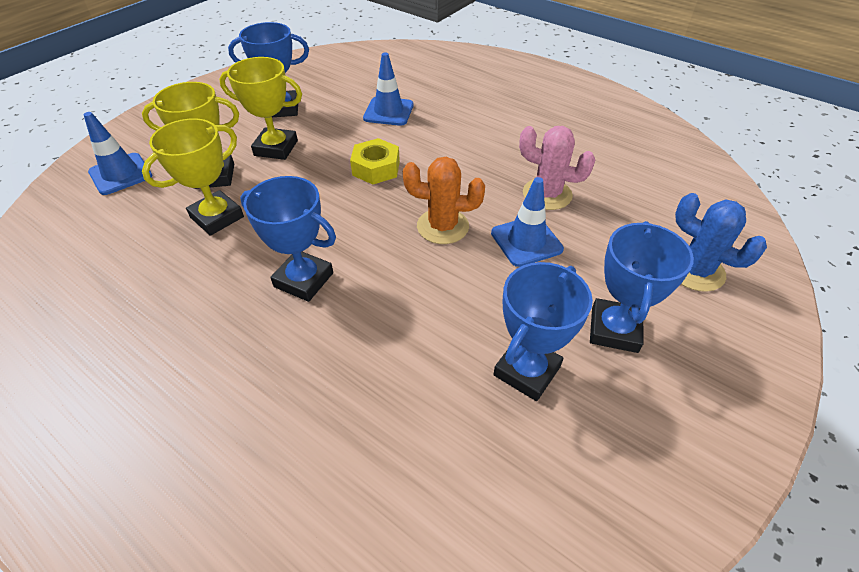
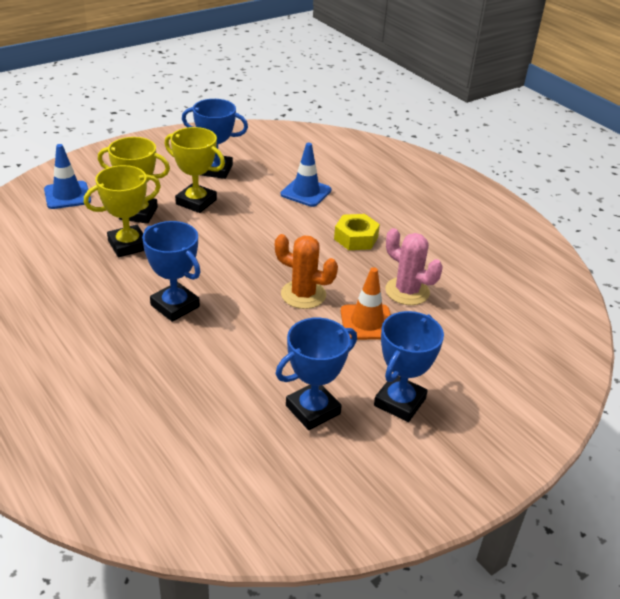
camera: 15 degrees right, 10 degrees down
(376, 168) = (271, 237): yellow nut -> yellow nut (356, 238)
(526, 241) = (367, 322): blue traffic cone -> orange traffic cone
(695, 270) = (498, 380): blue cactus -> none

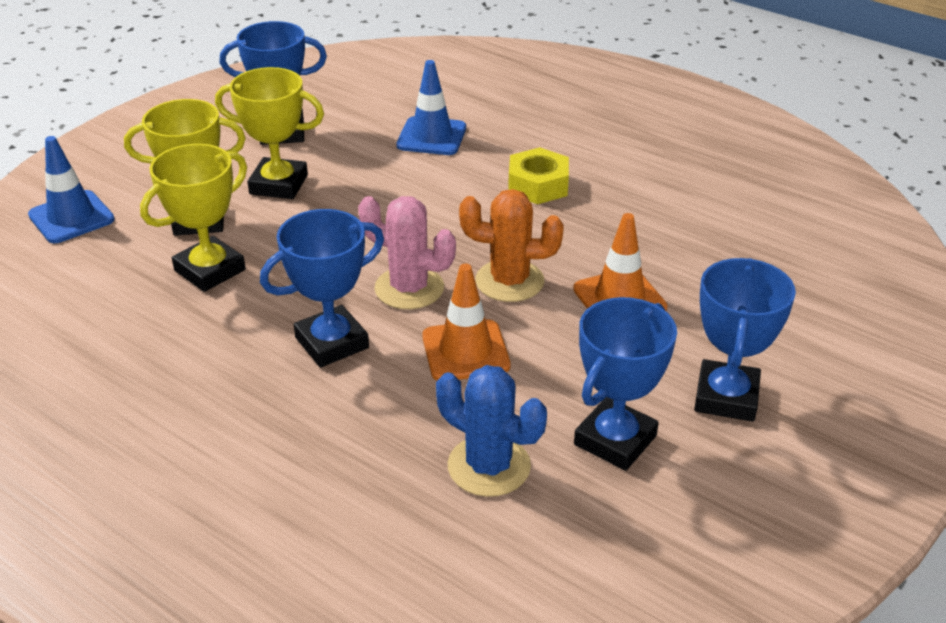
camera: 15 degrees left, 0 degrees up
(175, 306) = (332, 343): blue trophy -> blue trophy turned 60 degrees counterclockwise
(226, 404) = (489, 466): none -> blue cactus
(252, 331) = (465, 351): none -> orange traffic cone
(407, 291) = (649, 242): pink cactus -> pink cactus (409, 288)

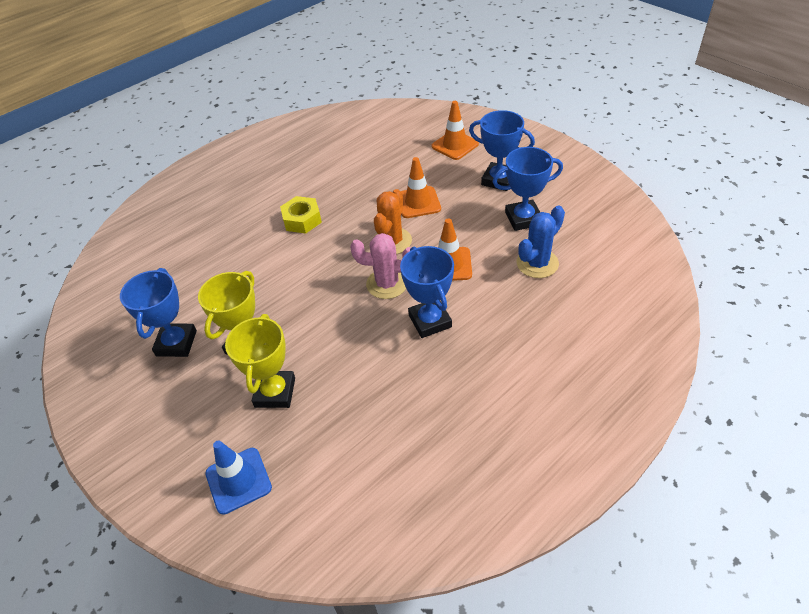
camera: 75 degrees left, 10 degrees up
(210, 270) = (339, 384): yellow trophy -> none
(409, 288) = (387, 284): pink cactus -> pink cactus turned 60 degrees clockwise
(431, 137) = (224, 262): blue traffic cone -> none
(615, 440) = (523, 219): blue trophy -> blue trophy turned 60 degrees counterclockwise
(815, 327) = (455, 145): none -> orange traffic cone

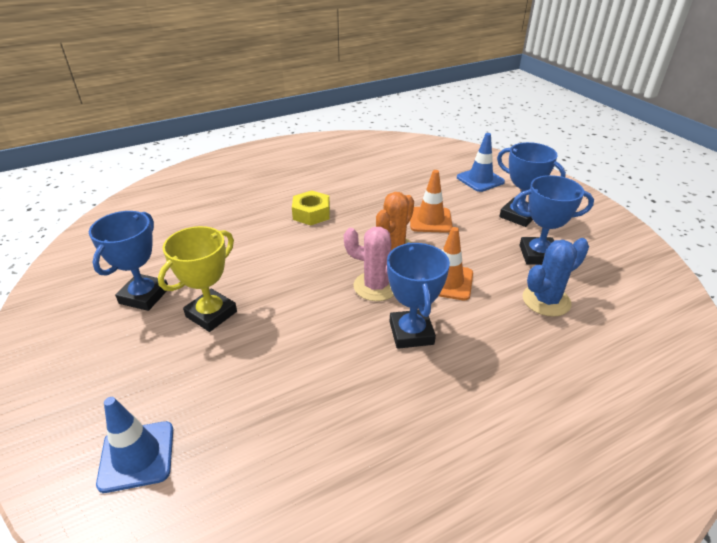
camera: 10 degrees right, 10 degrees down
(275, 392) = (218, 368): yellow trophy -> none
(455, 145) = (480, 180): orange traffic cone -> blue traffic cone

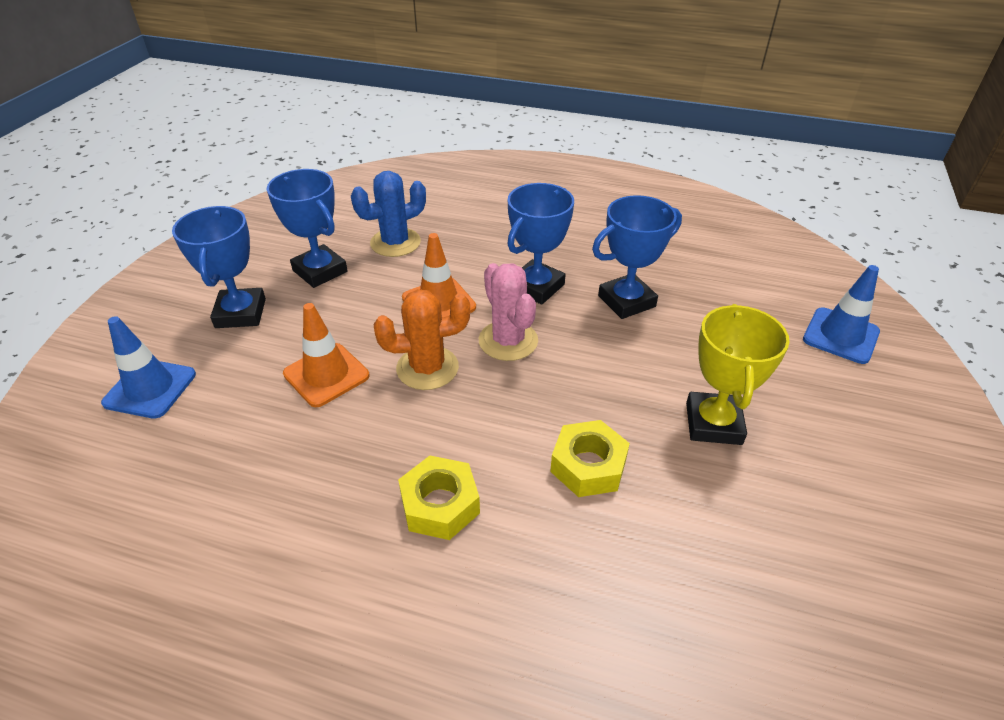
camera: 135 degrees left, 5 degrees up
(144, 296) = (793, 510): blue trophy -> blue trophy (626, 301)
(211, 314) = (713, 423): yellow trophy -> yellow trophy turned 75 degrees counterclockwise
(264, 257) = (588, 466): none -> yellow nut
(546, 300) = (395, 243): blue cactus -> blue cactus turned 45 degrees counterclockwise

